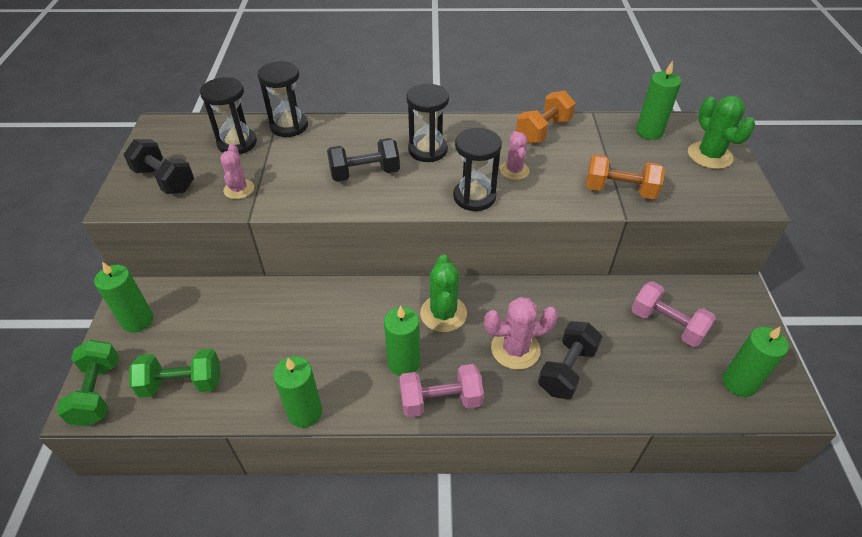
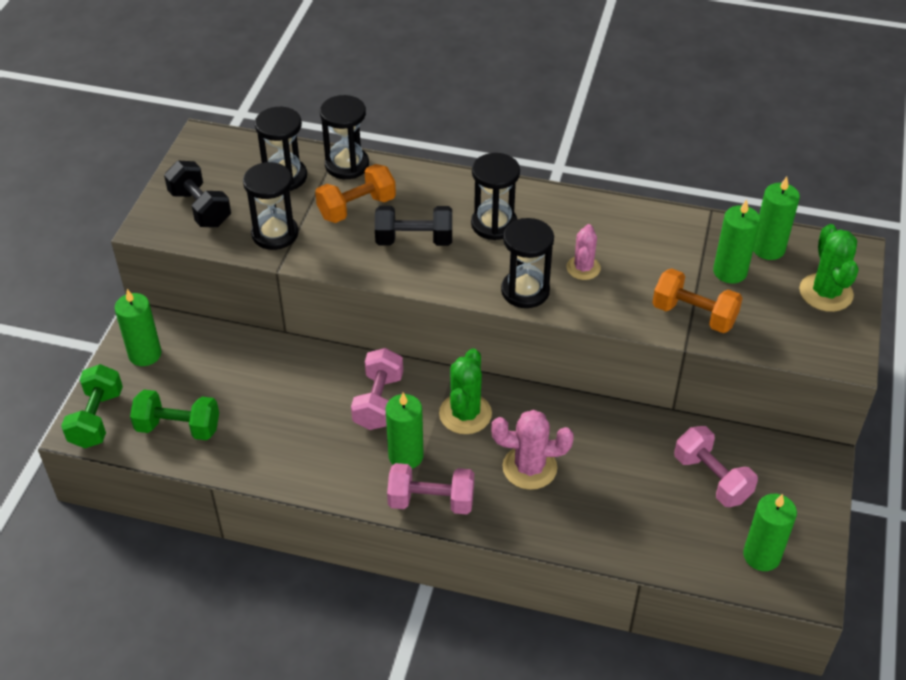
camera: 15 degrees right, 0 degrees up
(239, 189) = (275, 234): pink cactus -> black hourglass
(305, 412) = (292, 482): green candle -> green candle (730, 272)
(364, 319) = (378, 401): none -> pink dumbbell
(543, 131) = (639, 224): orange dumbbell -> orange dumbbell (357, 208)
(567, 370) = (577, 501): black dumbbell -> none

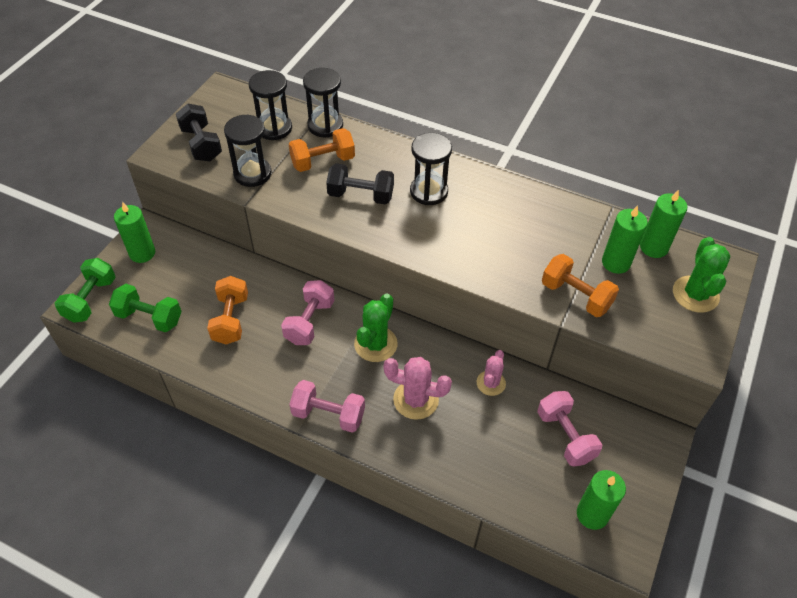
camera: 10 degrees right, 5 degrees up
(280, 414) = (230, 319): none -> orange dumbbell
(406, 456) = (318, 372): green candle -> none
(525, 291) = (439, 252): black hourglass -> none
(583, 268) = (492, 240): pink cactus -> pink cactus (491, 383)

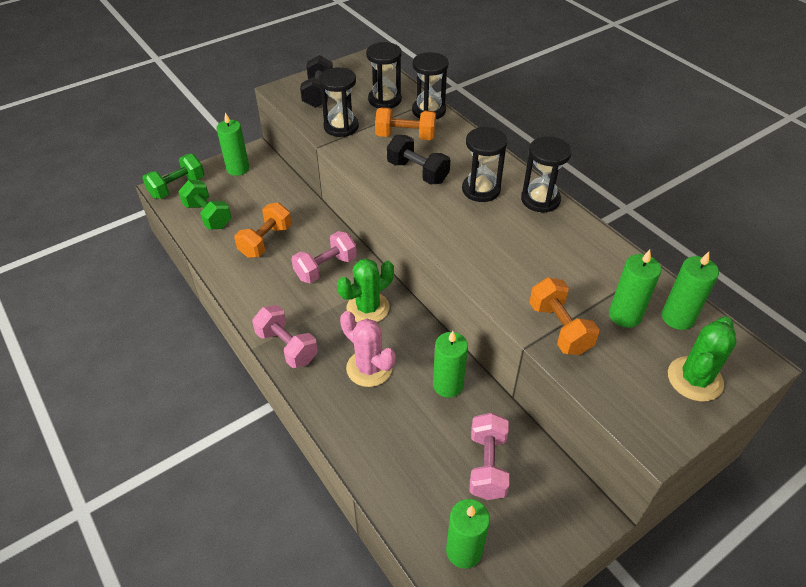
camera: 30 degrees right, 5 degrees down
(484, 182) = (540, 199): none -> black hourglass
(491, 383) = (448, 385): pink cactus -> green candle

